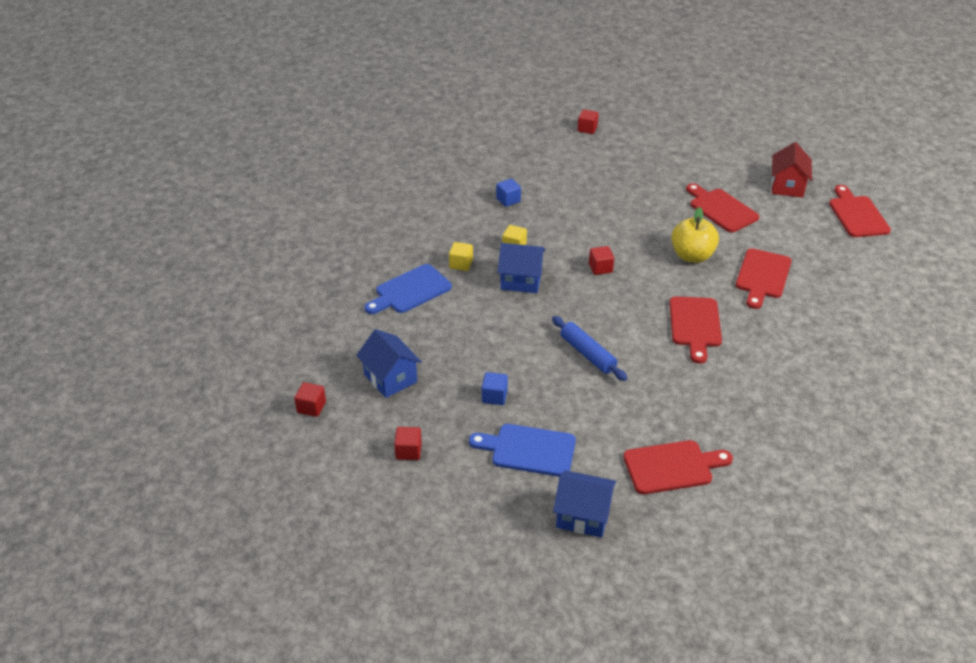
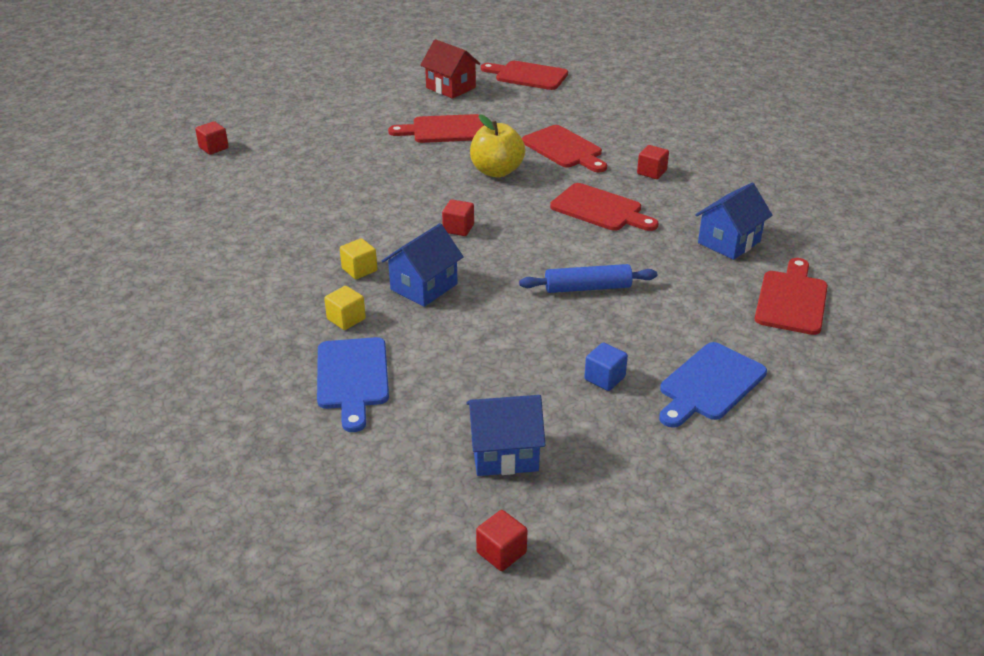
camera: 60 degrees left, 5 degrees down
(408, 451) = (650, 484): red cube -> red cube (651, 172)
(508, 200) = (269, 243): blue cube -> none
(583, 516) = (831, 383): blue house -> blue house (729, 242)

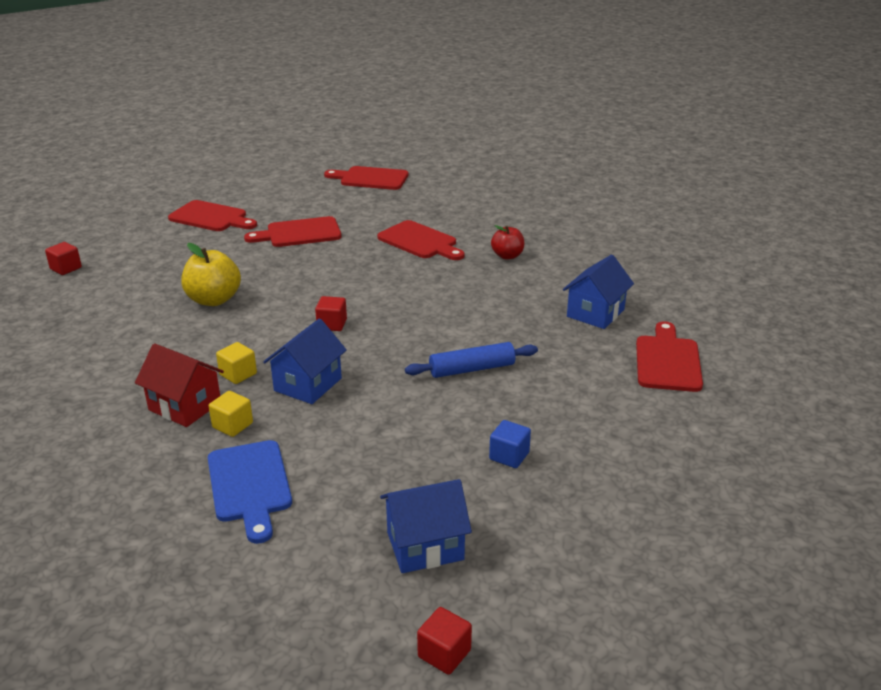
camera: 10 degrees left, 5 degrees down
(450, 88) = (298, 194): red house -> red house (185, 406)
(496, 171) = (359, 267): yellow apple -> yellow apple (214, 300)
(600, 209) = (467, 294): red cutting board -> red cutting board (211, 217)
(651, 172) = (507, 256): red cube -> red apple
(709, 384) = (612, 450): blue cutting board -> none

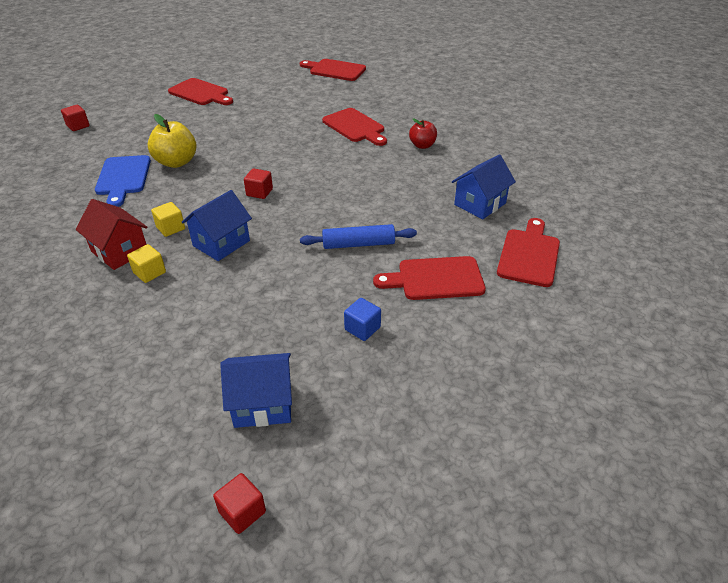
camera: 10 degrees right, 10 degrees up
(250, 485) = (142, 328): blue cutting board -> blue cutting board (123, 178)
(299, 233) = (263, 112): red cutting board -> red cutting board (435, 279)

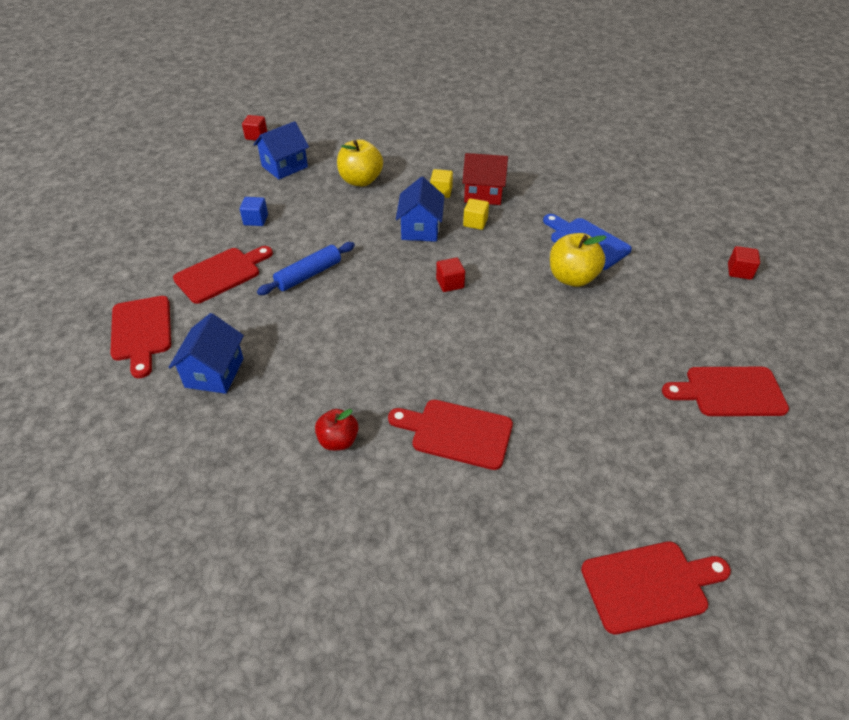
camera: 145 degrees right, 5 degrees up
(203, 329) = (360, 181): none -> yellow apple

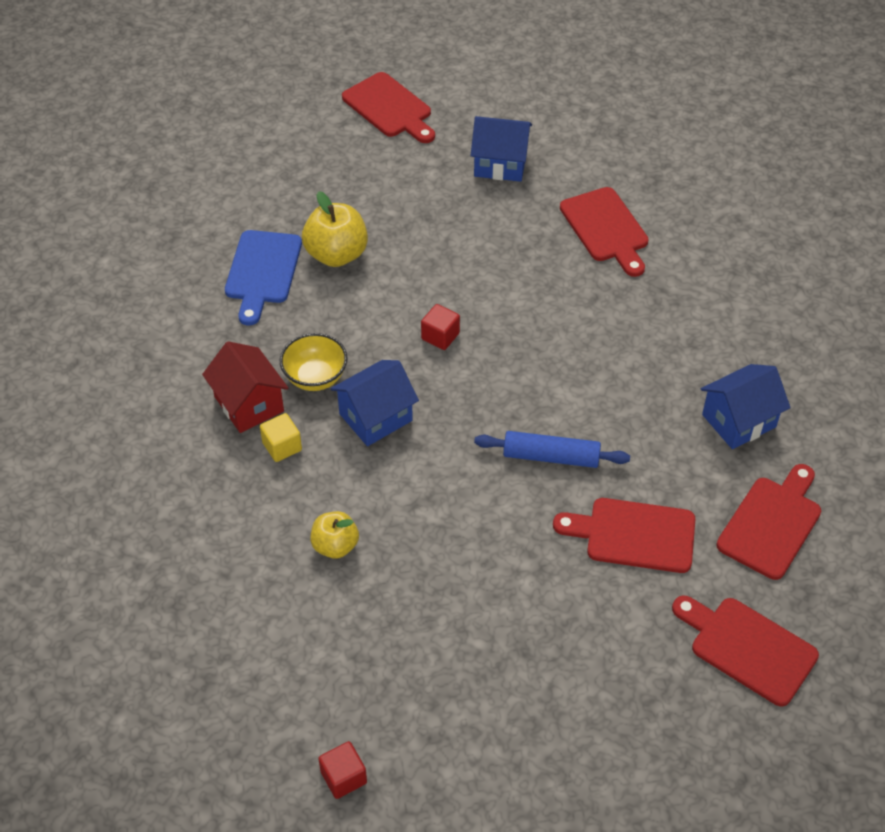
camera: 130 degrees left, 5 degrees up
(256, 220) = (521, 588): blue cube -> none
(285, 167) = (385, 661): blue house -> blue house (500, 164)
(338, 441) = (695, 288): red apple -> none
(360, 181) = (335, 546): yellow apple -> yellow apple, size x0.64
(475, 222) = (315, 377): yellow cube -> yellow bowl
(649, 585) = (608, 87): red cutting board -> red cutting board (747, 648)
(739, 271) = (207, 151): red cube -> none

